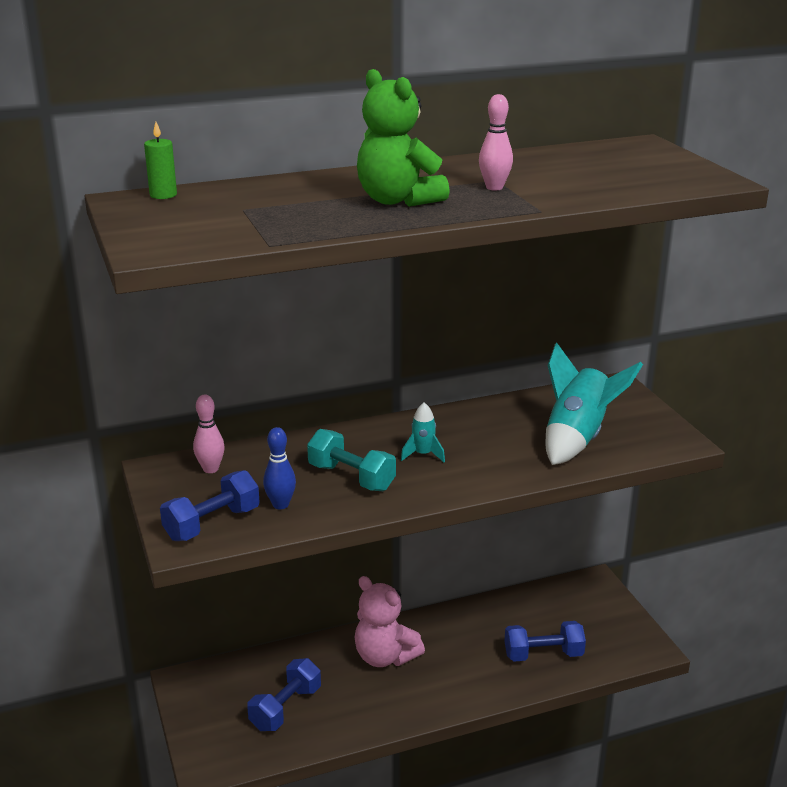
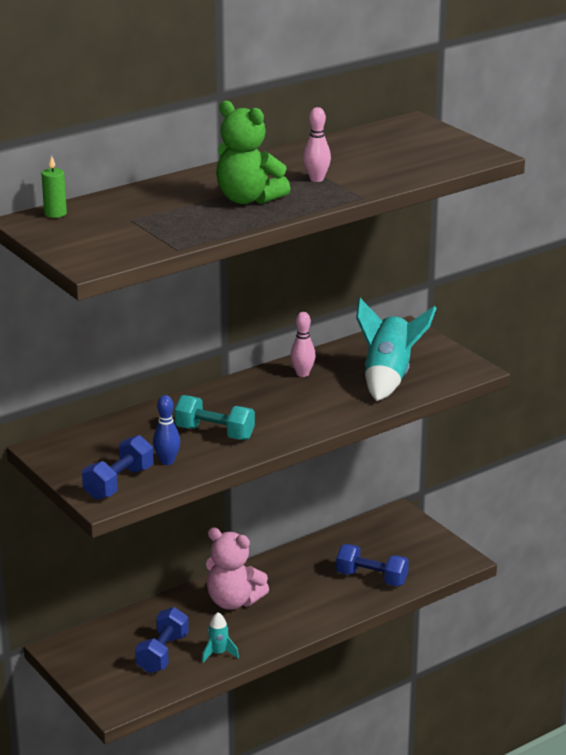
camera: 15 degrees left, 0 degrees up
(210, 469) = (91, 442): pink bowling pin -> pink bowling pin (302, 374)
(423, 454) = (265, 407): turquoise rocket -> turquoise rocket (218, 653)
(543, 654) = (371, 578): blue dumbbell -> blue dumbbell turned 45 degrees clockwise

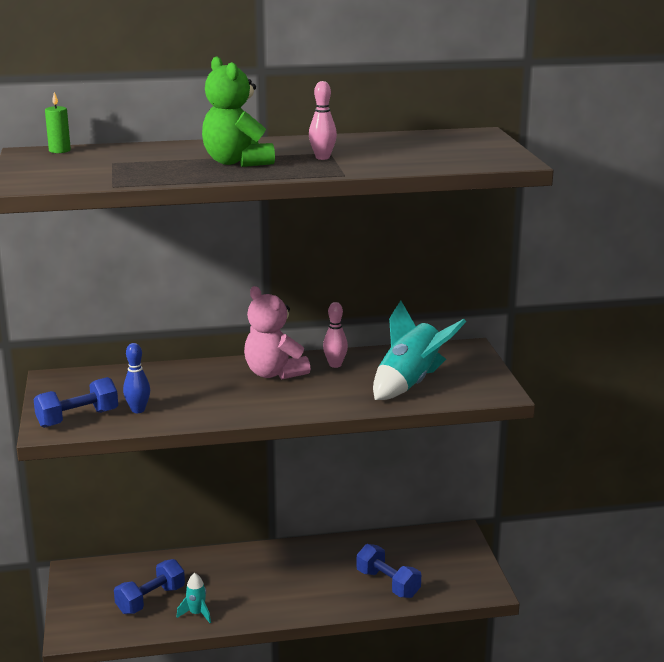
camera: 25 degrees right, 5 degrees down
(214, 433) = (204, 396): turquoise dumbbell -> none
(233, 601) = (249, 571): pink teddy bear -> pink teddy bear (274, 373)

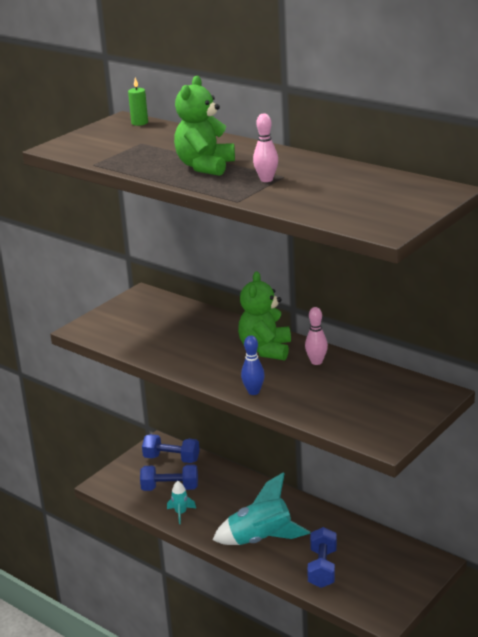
camera: 50 degrees right, 5 degrees up
(77, 418) = (106, 329): blue dumbbell -> blue dumbbell (171, 459)
(138, 410) = (144, 339): blue bowling pin -> blue bowling pin (253, 392)
(274, 373) = (266, 350): pink teddy bear -> green teddy bear
(410, 383) = (337, 402): turquoise rocket -> turquoise rocket (261, 540)

